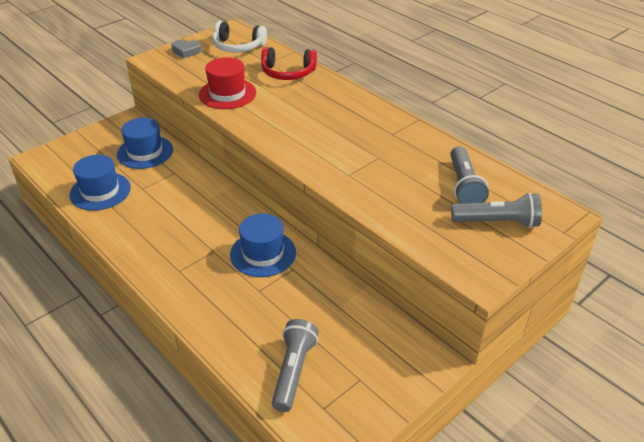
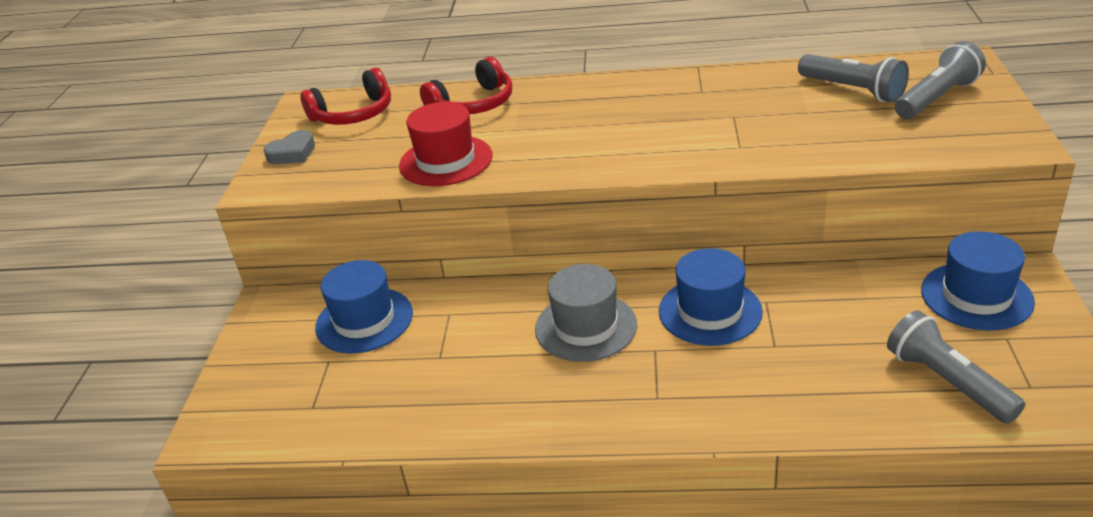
camera: 40 degrees left, 5 degrees down
(100, 191) = (387, 400): blue hat -> blue hat (976, 296)
(208, 219) = (586, 327): none -> grey hat
(238, 46) = (353, 114): white headphones -> red headphones

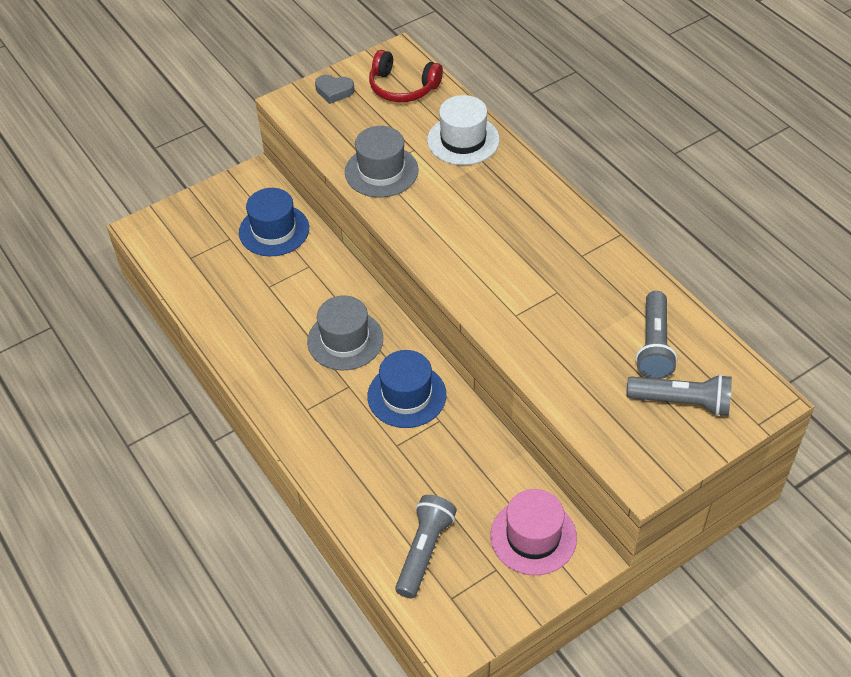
camera: 50 degrees right, 15 degrees up
(446, 161) = (381, 171): red hat -> grey hat
(473, 104) = (463, 140): red headphones -> white hat
(976, 296) = (533, 536): blue hat -> pink hat

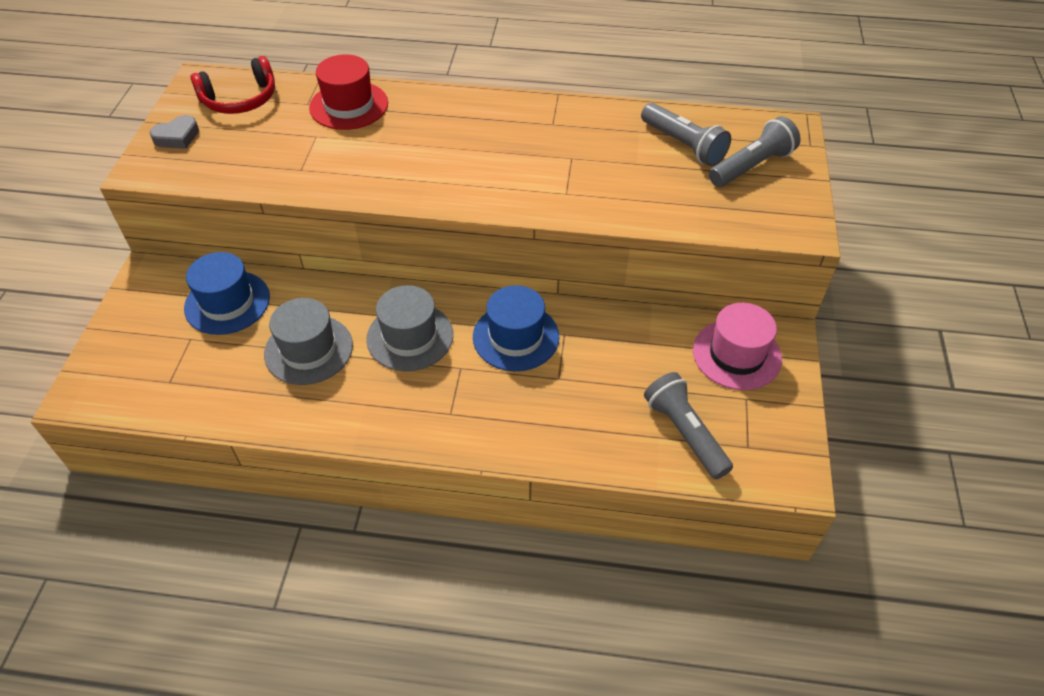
camera: 50 degrees left, 0 degrees up
(381, 171) = (310, 168): grey hat -> grey hat (308, 350)
(463, 140) = (349, 105): white hat -> red hat

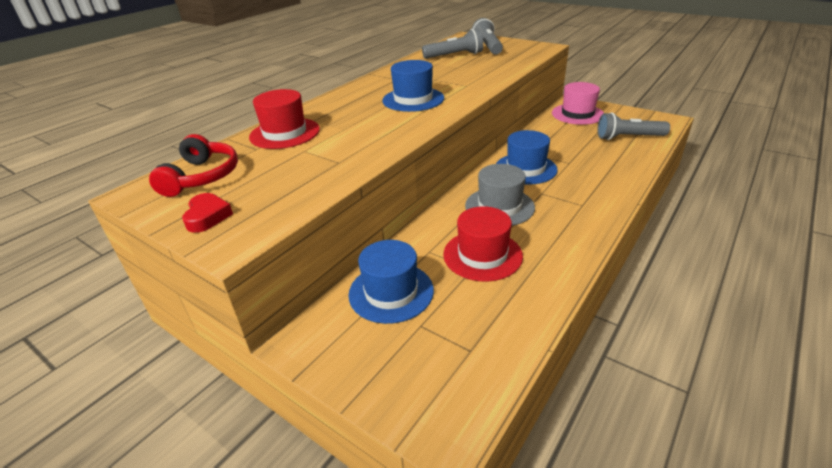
camera: 60 degrees left, 15 degrees down
(177, 137) = (207, 216): grey heart -> red heart
(308, 350) = (482, 255): grey hat -> red hat
(489, 162) = (413, 99): none -> blue hat

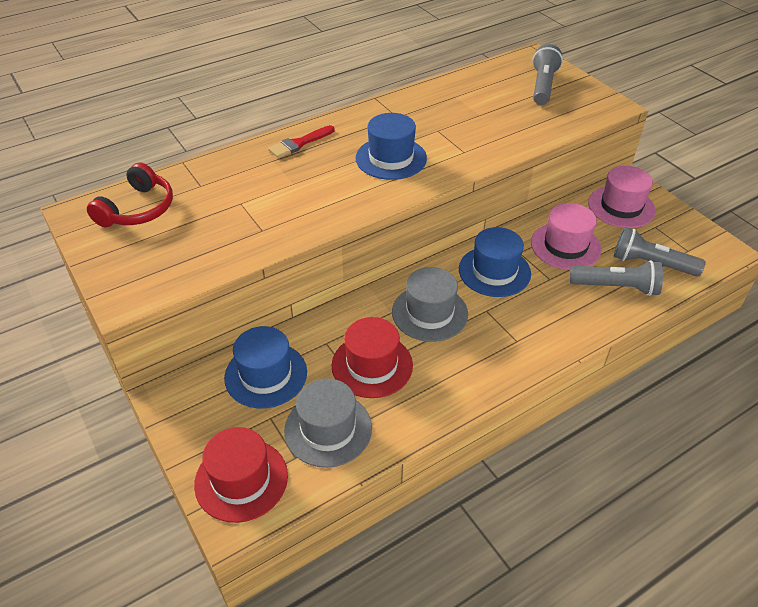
camera: 20 degrees right, 10 degrees up
(207, 216) = (121, 261): red heart -> none
(285, 133) = (236, 171): red hat -> red hat (241, 479)
(328, 107) = (299, 143): none -> red brush
(454, 56) = (491, 92): grey flashlight -> grey flashlight (616, 287)
(483, 316) = (328, 429): none -> grey hat
(562, 142) = (565, 246): none -> pink hat

